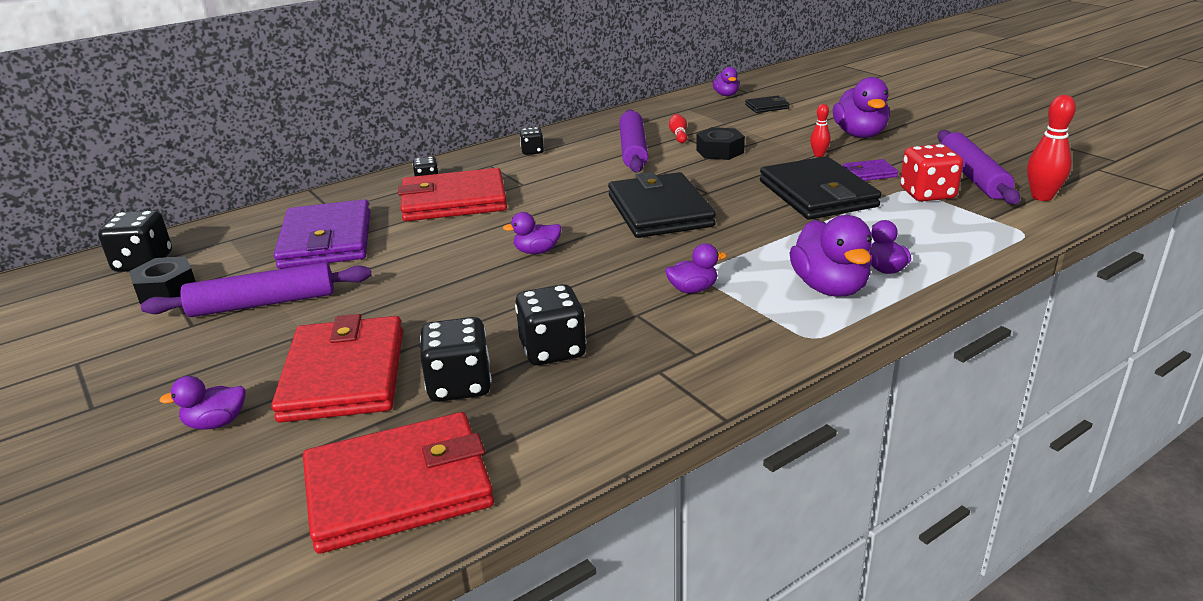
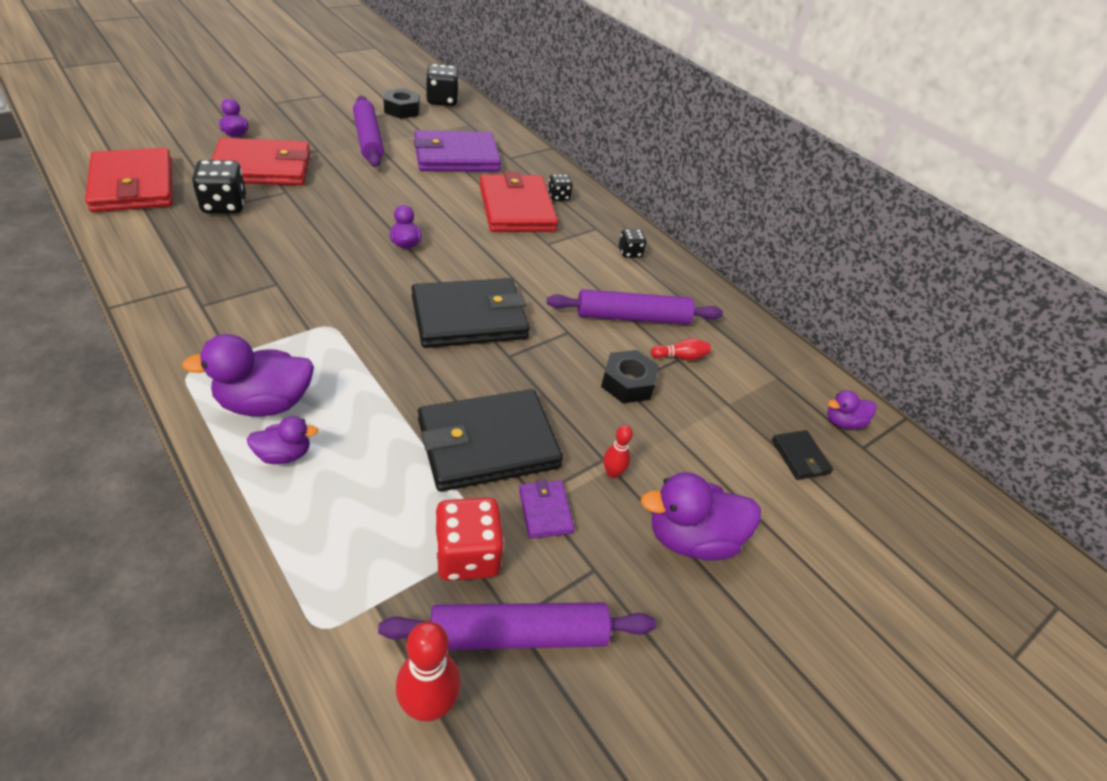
camera: 80 degrees right, 15 degrees up
(552, 350) = (246, 242): black dice -> none
(693, 289) = (303, 317): purple duck -> none

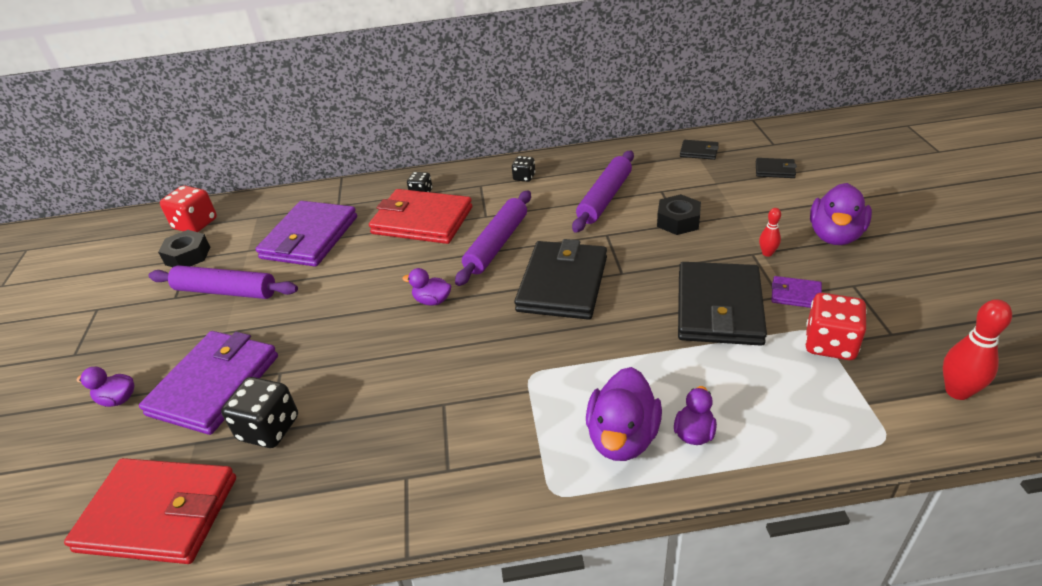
camera: 50 degrees left, 5 degrees down
(262, 167) = (214, 385): red wallet -> purple wallet
(442, 100) = (195, 224): black dice -> red dice
(518, 634) = (903, 334): purple rolling pin -> purple rolling pin (496, 244)
(680, 357) = (659, 189): red bowling pin -> none
(785, 377) = (699, 152): none -> black wallet
(843, 422) = (749, 144): purple duck -> none

